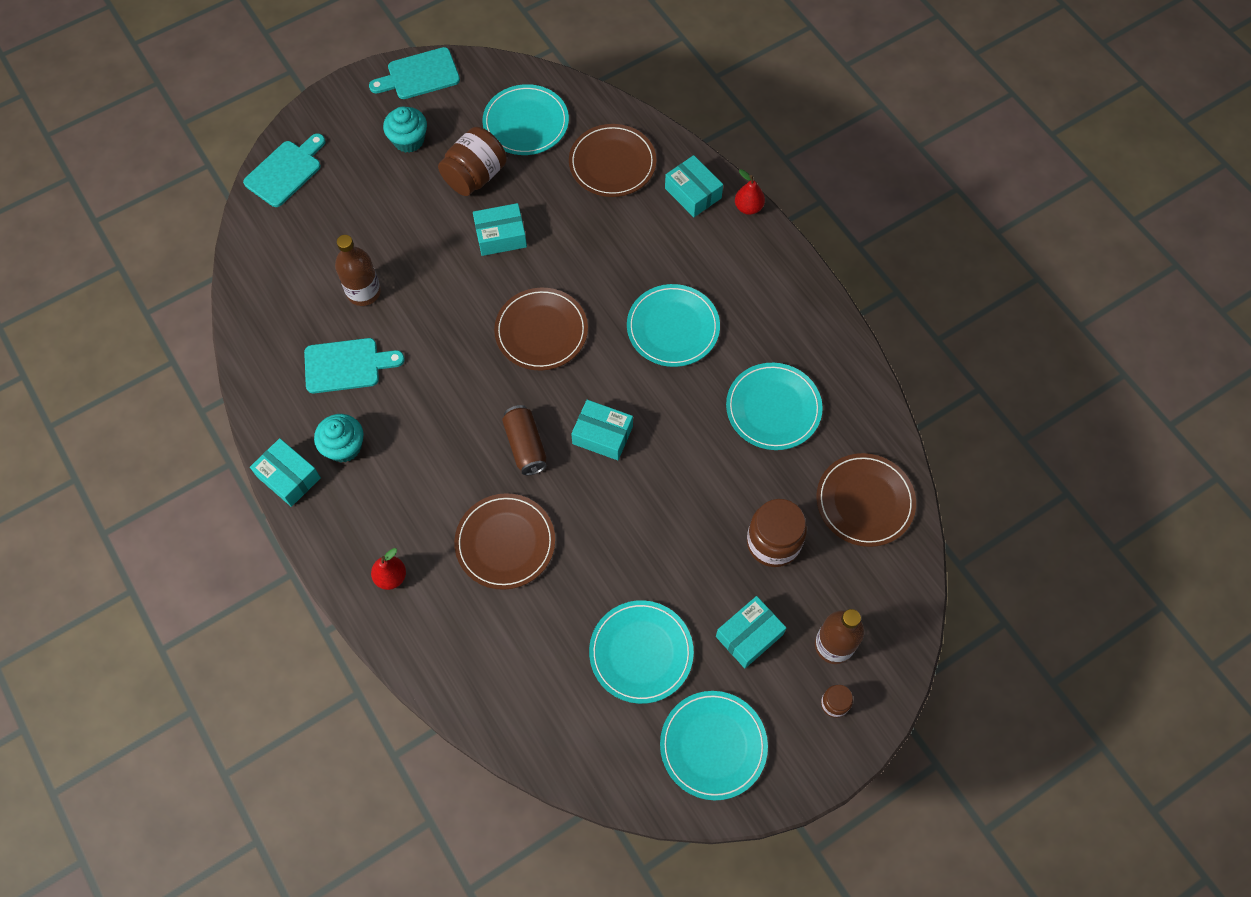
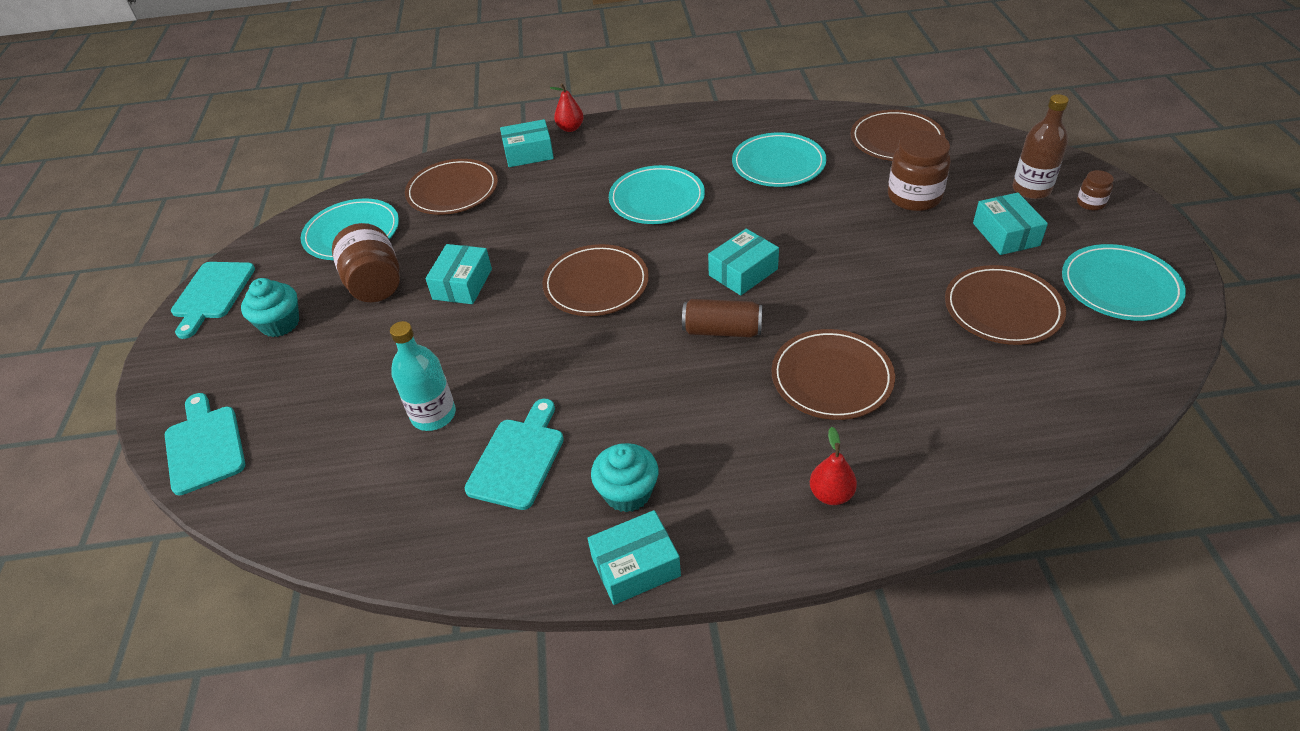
camera: 60 degrees left, 20 degrees down
(364, 292) = (433, 415): brown bottle -> turquoise bottle
(641, 652) = (1002, 309): turquoise plate -> brown plate

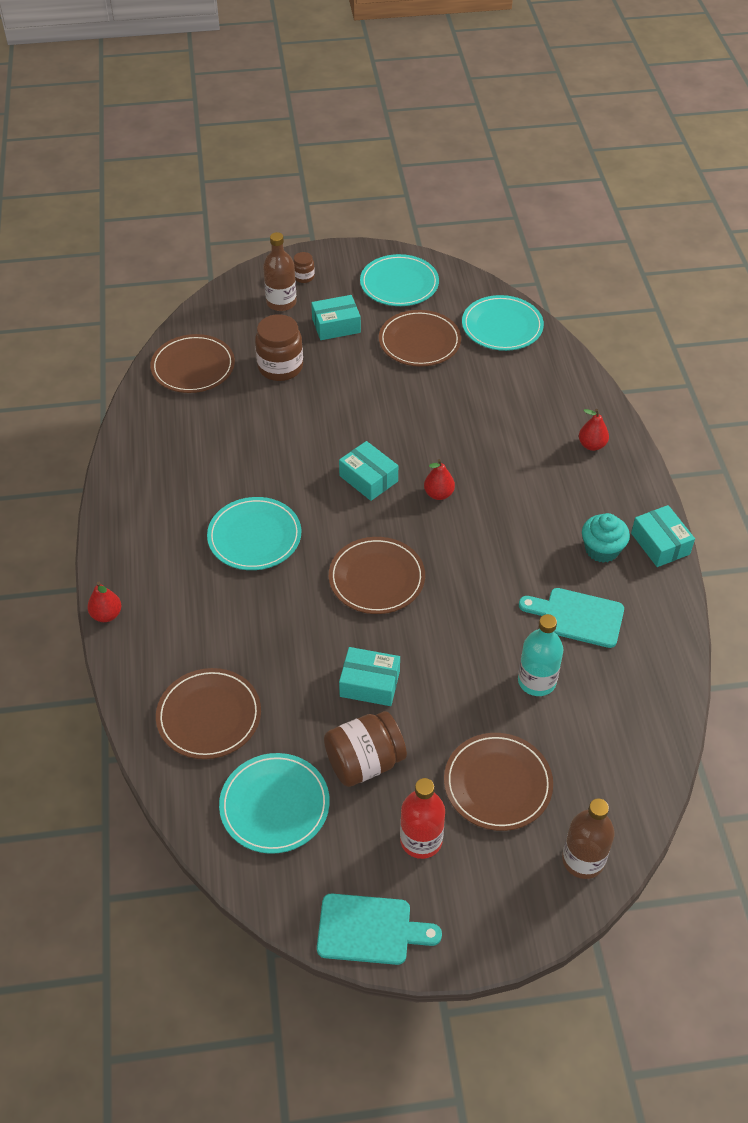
camera: 95 degrees left, 5 degrees up
(204, 446) = (583, 860): turquoise cutting board -> brown bottle
(280, 323) = (421, 840): turquoise cupcake -> red bottle
(528, 153) = (149, 650): turquoise box -> none
(722, 330) = (438, 494): brown can -> red pear
(778, 164) = (214, 447): turquoise plate -> turquoise plate (502, 326)
(831, 377) = (488, 435): brown plate -> brown plate (497, 784)

